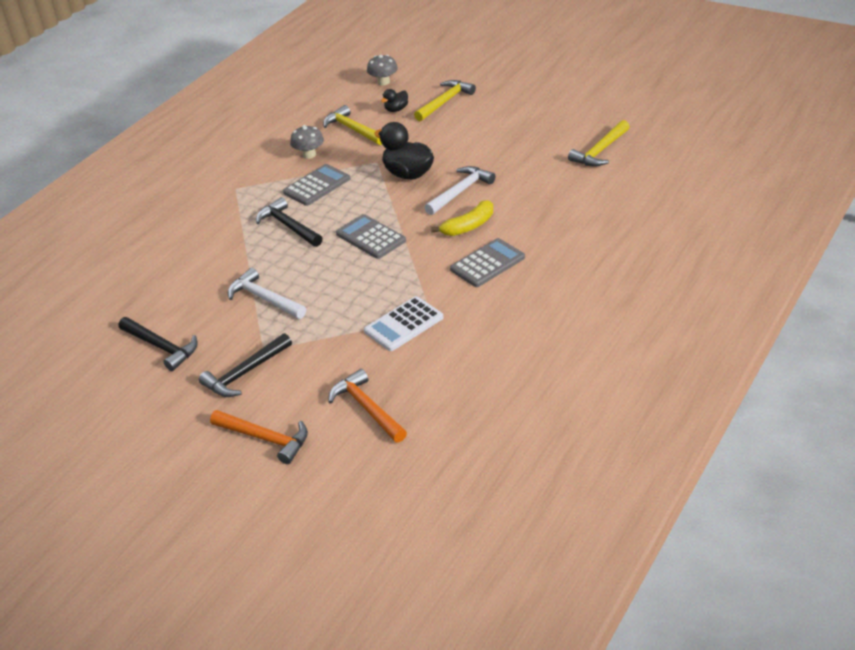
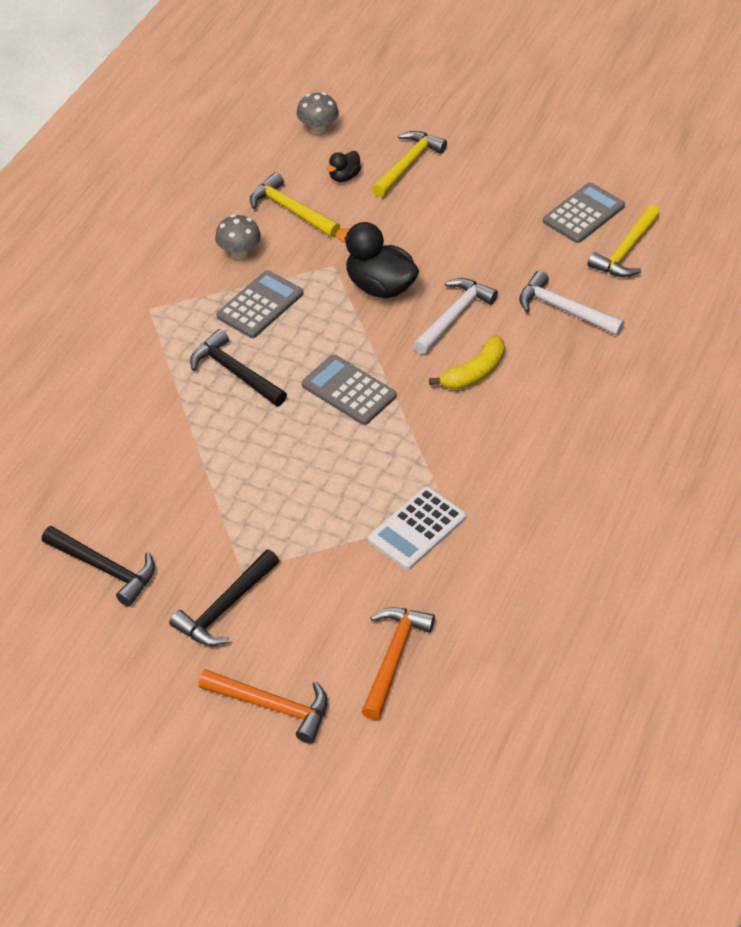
camera: 10 degrees left, 10 degrees up
(264, 299) = (226, 490): white hammer -> white hammer (563, 309)
(367, 408) = (393, 657): orange hammer -> orange hammer turned 60 degrees clockwise
(487, 263) = (508, 432): grey calculator -> grey calculator (583, 214)

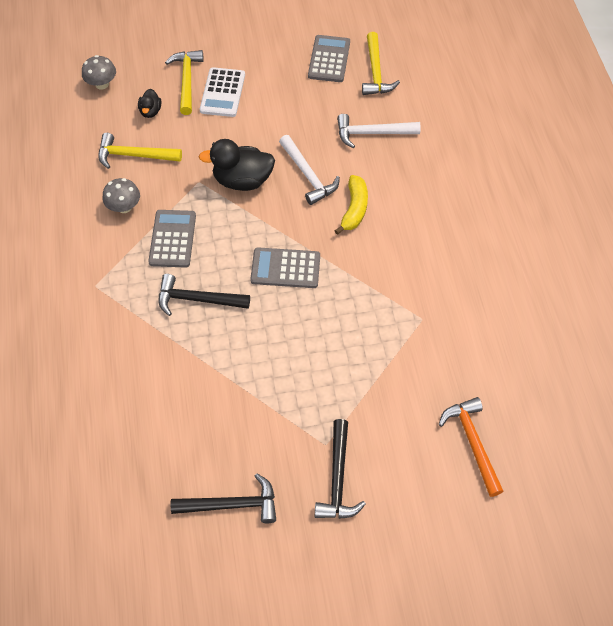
camera: 35 degrees left, 10 degrees up
(272, 706) = (428, 529): orange hammer -> none
(417, 529) = (411, 341): white calculator -> white calculator (223, 93)
(454, 316) = (308, 175): white hammer -> white hammer turned 150 degrees clockwise

